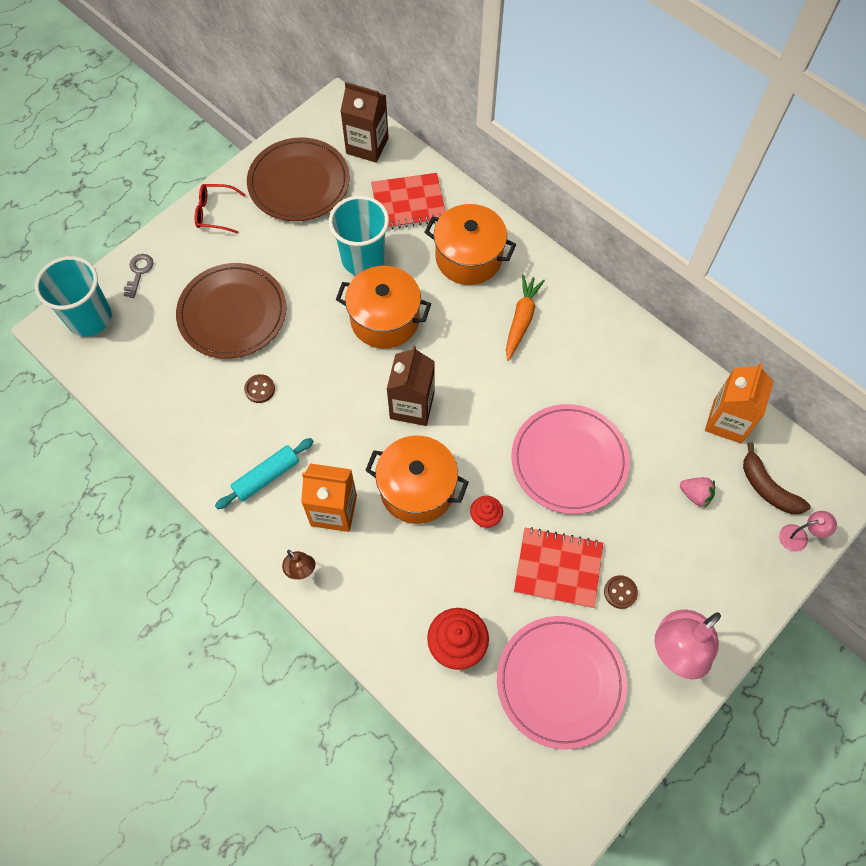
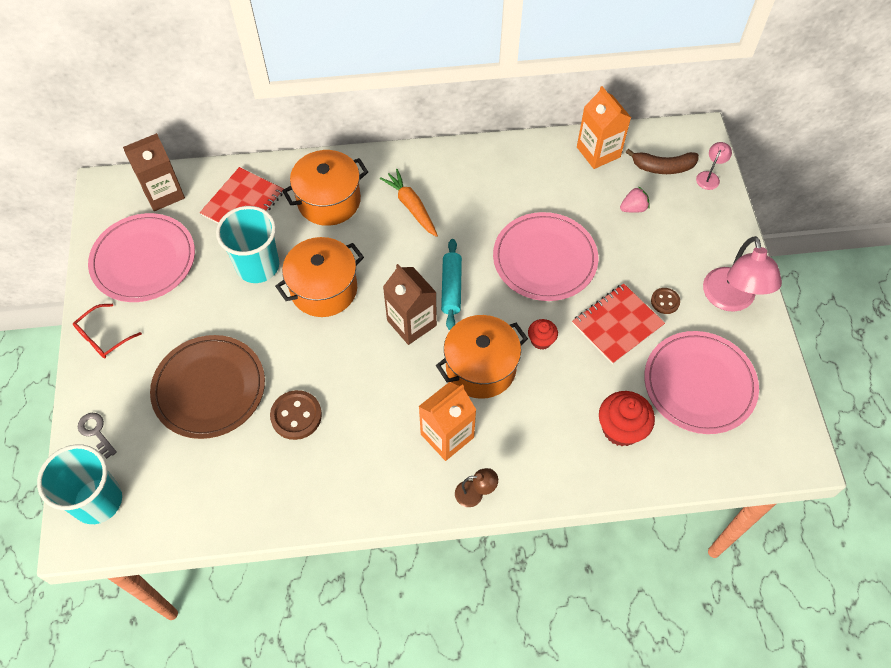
camera: 50 degrees left, 5 degrees down
(259, 389) = (296, 416): brown button -> brown button, size x1.67
(266, 476) = (375, 463): turquoise rolling pin -> turquoise rolling pin (451, 288)
(299, 183) = (143, 260): brown plate -> pink plate

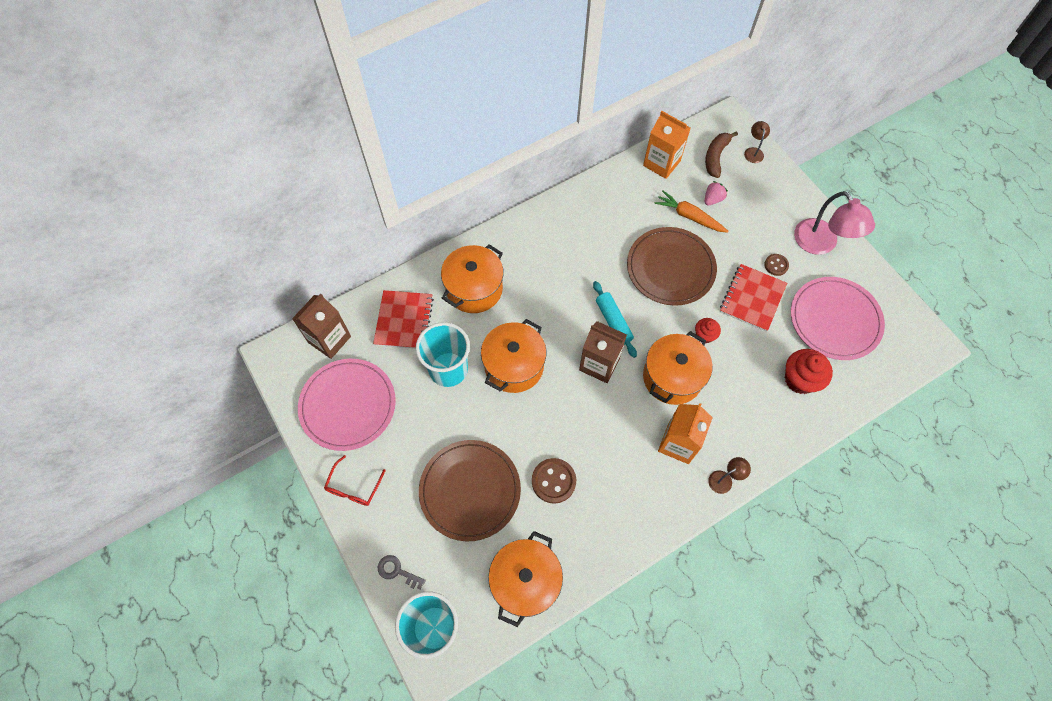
camera: 25 degrees left, 5 degrees up
(210, 499) = (525, 581): none -> orange pot
(411, 206) = (543, 267): orange carrot -> orange carrot (689, 216)
(544, 259) = (670, 268): pink plate -> brown plate
(663, 167) = (716, 157): brown banana -> brown banana turned 135 degrees clockwise
(709, 177) = (753, 151): pink lamp -> brown lamp

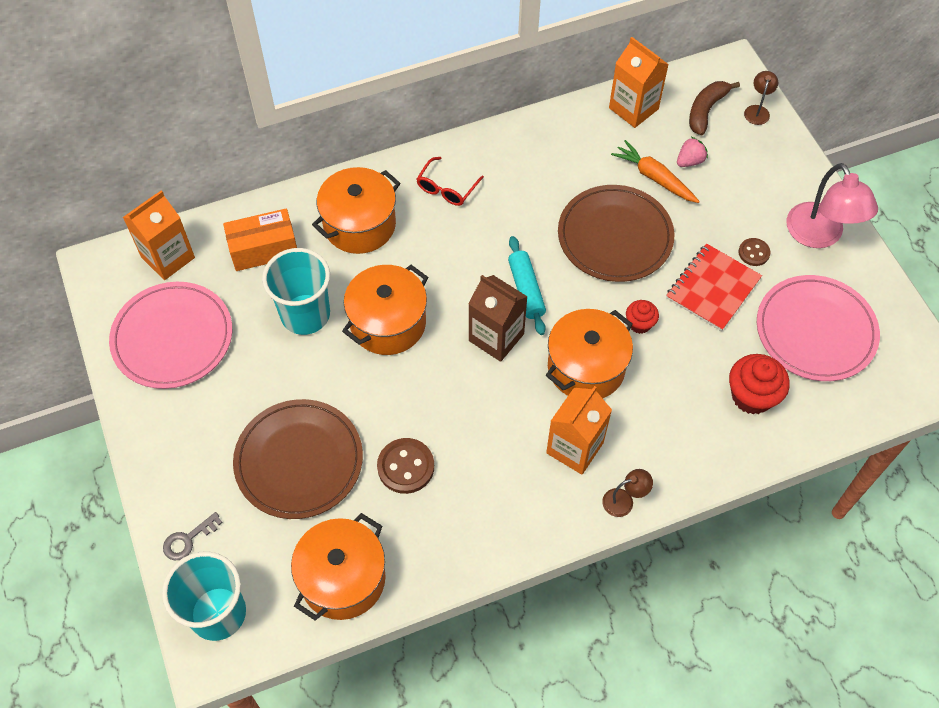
camera: 10 degrees right, 5 degrees down
(329, 339) = (168, 257): brown carton -> orange carton
(354, 487) = (158, 433): red glasses -> red glasses (447, 188)
(397, 571) = (188, 540): grey key -> grey key turned 75 degrees counterclockwise
(404, 320) = (264, 249): red notebook -> orange box

